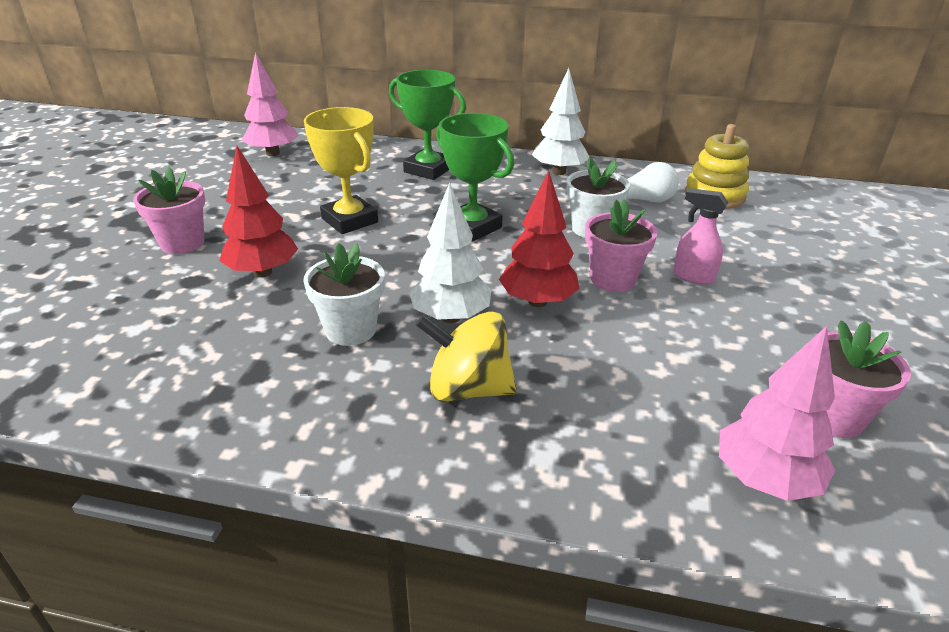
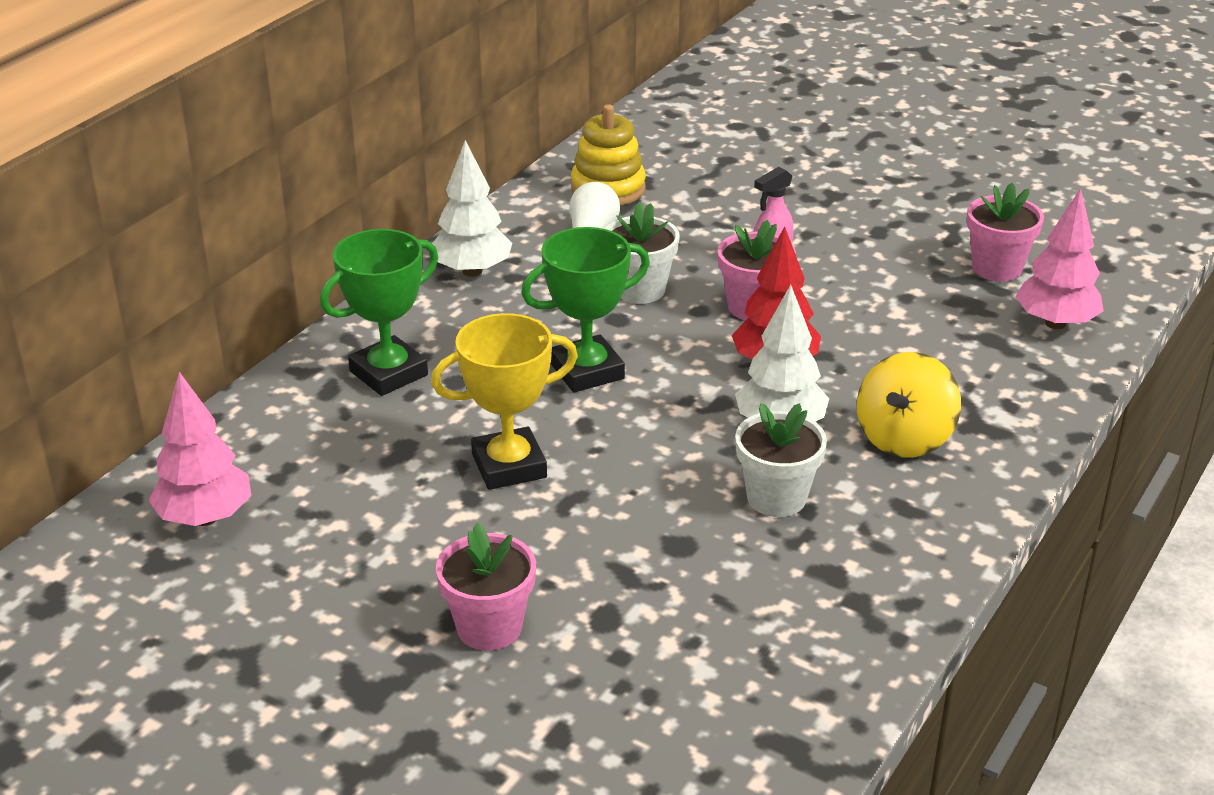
camera: 70 degrees left, 0 degrees up
(263, 272) = (614, 555): red tree -> none

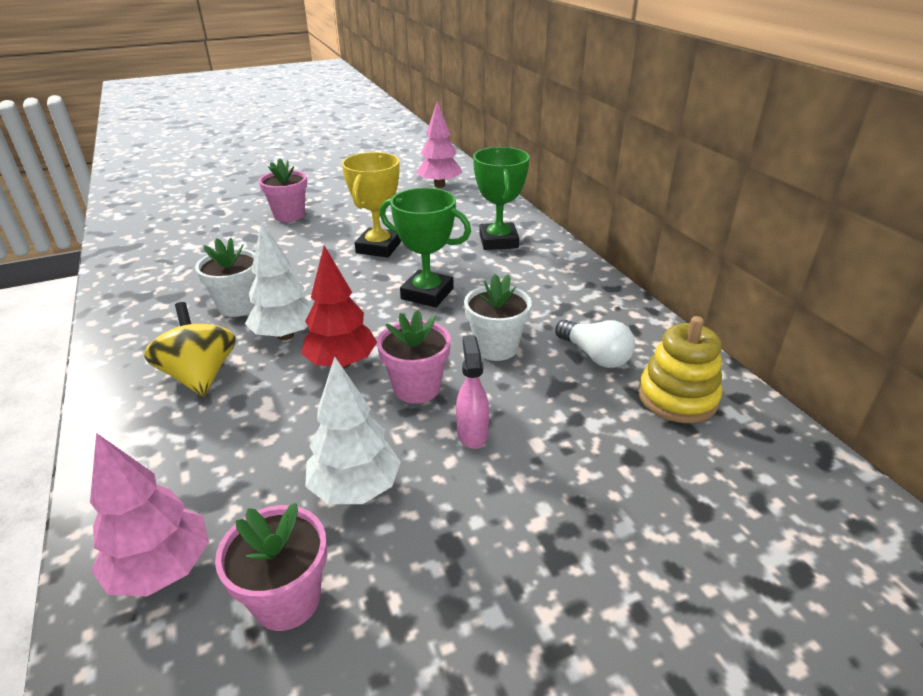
camera: 125 degrees right, 0 degrees up
(472, 271) = (586, 294): white tree -> white tree (355, 489)
(587, 371) = (427, 294): green trophy -> green trophy turned 75 degrees counterclockwise

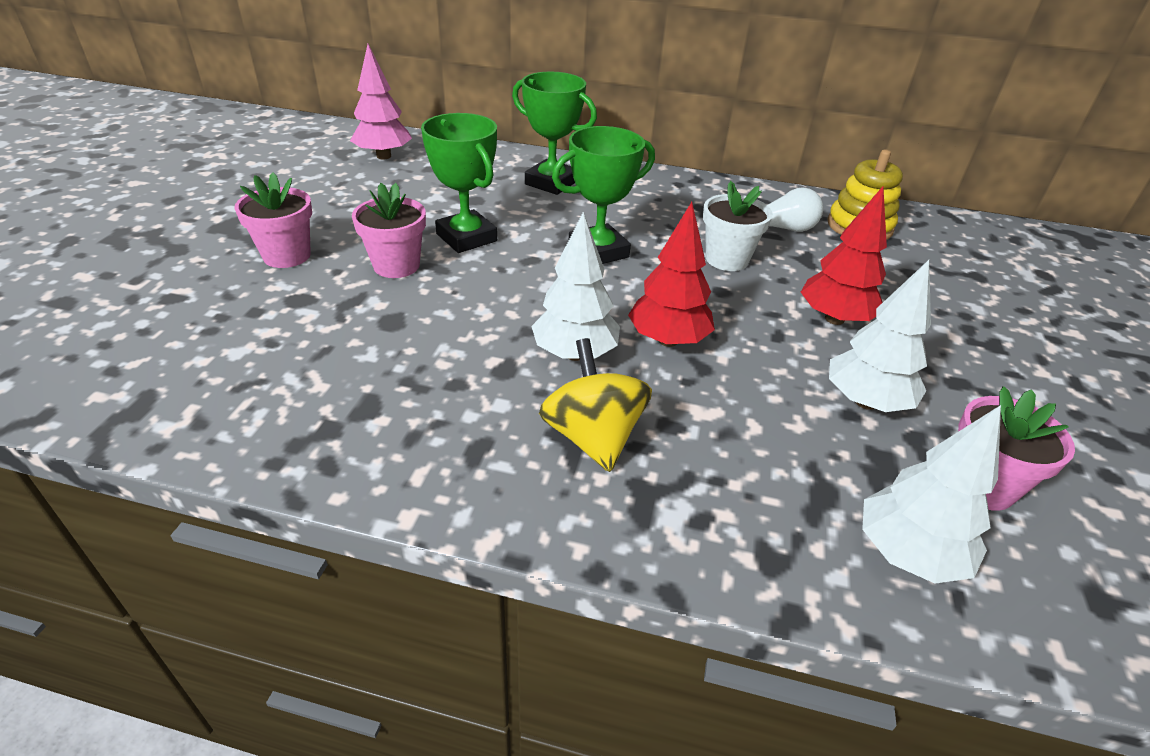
camera: 55 degrees left, 5 degrees up
(162, 569) = (907, 553): pink tree -> white tree
(200, 376) = (593, 436): yellow spinning top -> yellow spinning top turned 60 degrees clockwise
(238, 306) = (467, 363): white flower pot -> none
(378, 247) = (466, 237): yellow trophy -> green trophy
(417, 388) = (749, 318): pink flower pot -> pink flower pot (396, 265)
(472, 433) = (834, 319): pink spray bottle -> red tree

